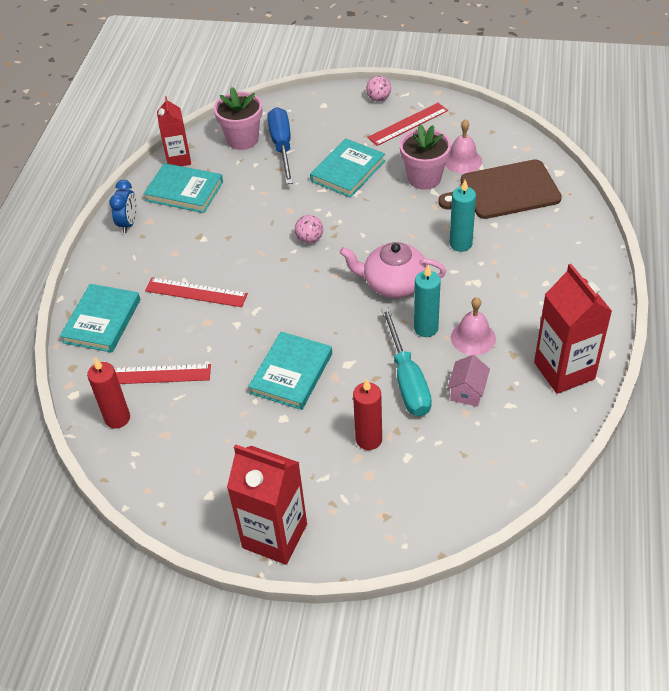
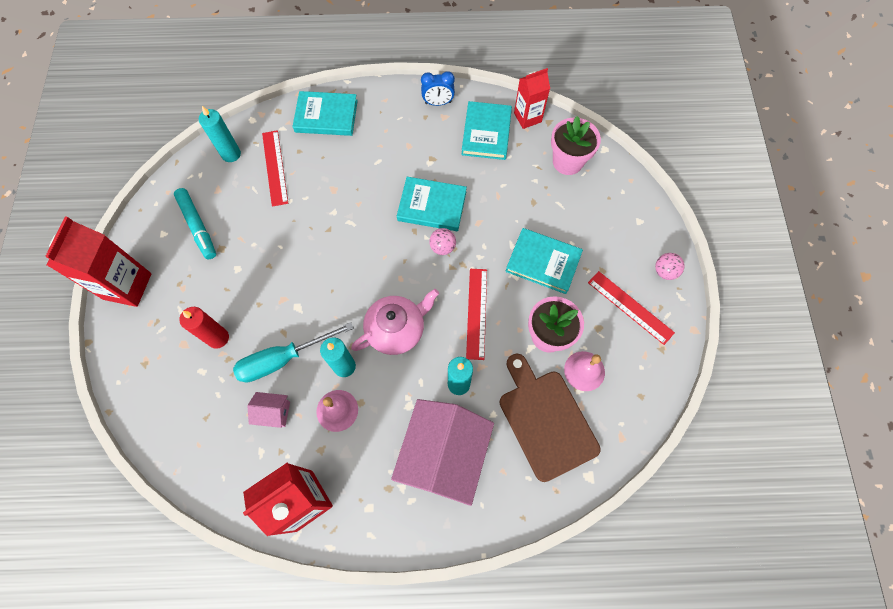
camera: 75 degrees right, 20 degrees up
(117, 418) = (231, 154): red candle -> turquoise candle
(196, 292) = (365, 173): red ruler -> red ruler (477, 313)
(212, 457) = (198, 226): none -> turquoise marker
(282, 146) = (566, 197): blue screwdriver -> none
(291, 373) = (283, 265): turquoise book -> turquoise book (432, 206)
(393, 283) = (397, 329): pink teapot -> pink teapot turned 60 degrees clockwise
(529, 262) = (443, 455): none -> pink house

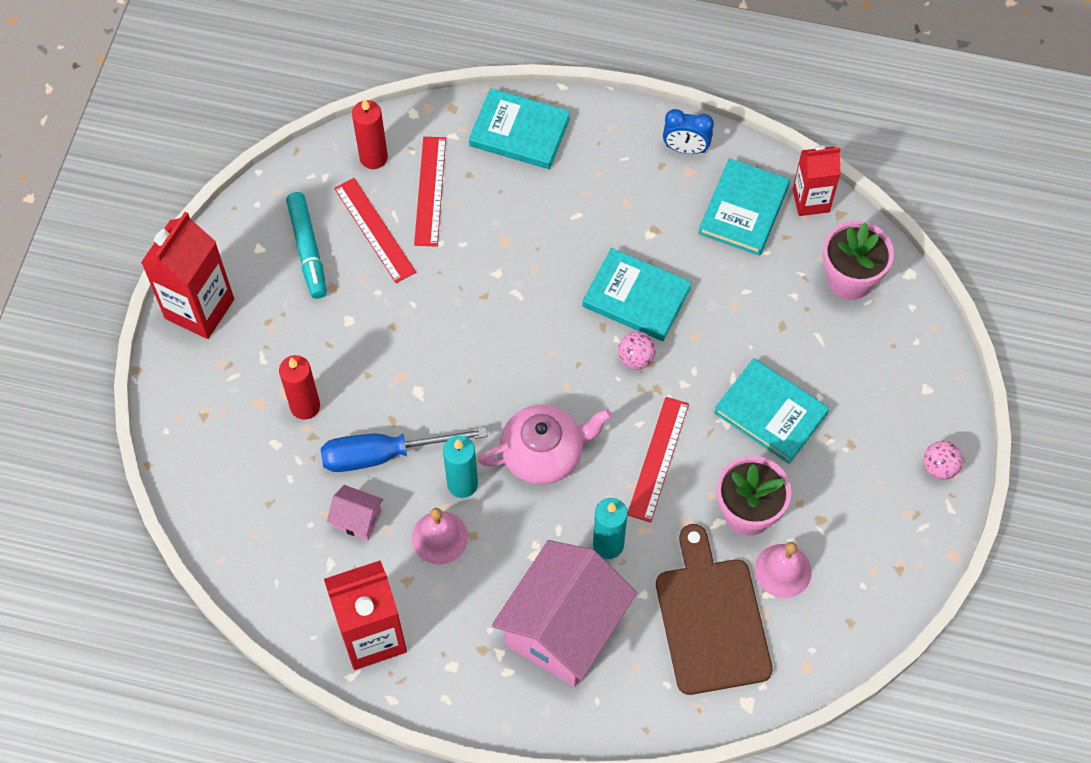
camera: 15 degrees right, 5 degrees down
(231, 154) = (373, 157): turquoise candle -> red candle
(283, 359) = (384, 454): turquoise screwdriver -> blue screwdriver
(630, 307) = (873, 503): red ruler -> red ruler (374, 230)

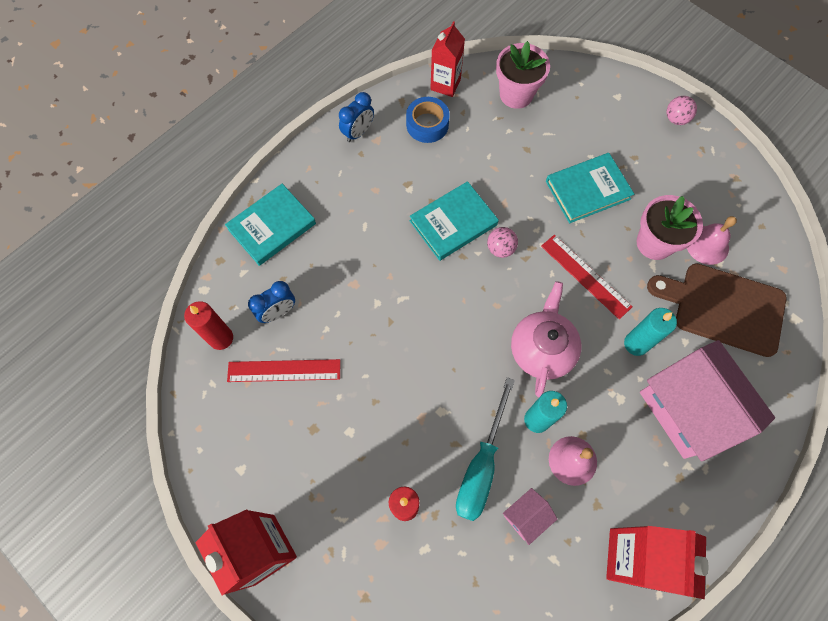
camera: 60 degrees left, 5 degrees up
(307, 250) = (267, 431): turquoise marker -> none
(384, 454) = (481, 466): blue screwdriver -> turquoise screwdriver
(430, 191) = (278, 312): red ruler -> blue clock
(743, 210) = (427, 124): turquoise book -> blue tape

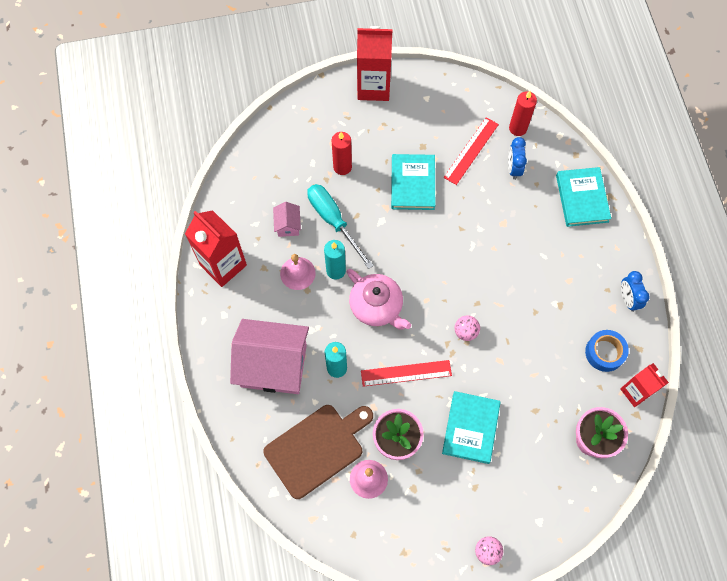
camera: 125 degrees right, 0 degrees up
(453, 223) = (507, 314): turquoise book -> turquoise book (413, 184)

